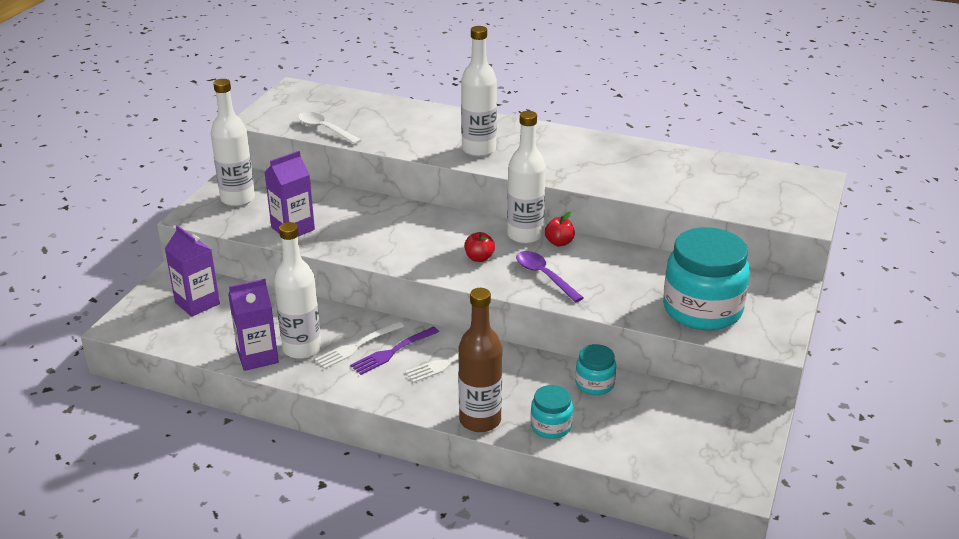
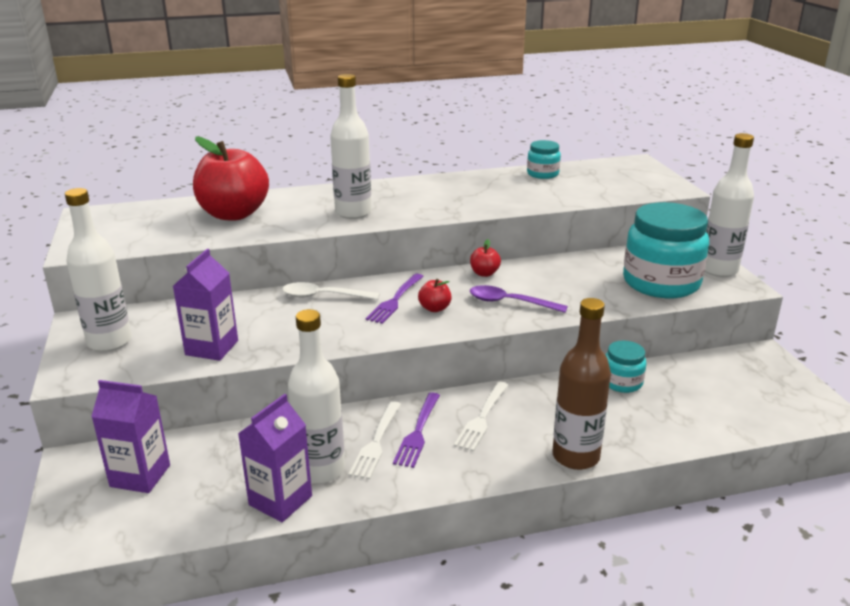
camera: 35 degrees left, 5 degrees down
(325, 129) = (173, 238): white spoon -> white spoon (324, 296)
(390, 121) = (234, 214): none -> red apple
(458, 239) = (395, 300): none -> purple fork
(525, 235) = (448, 277): white bottle -> white bottle (719, 270)
(551, 426) = (638, 433): turquoise jar -> turquoise jar (542, 174)

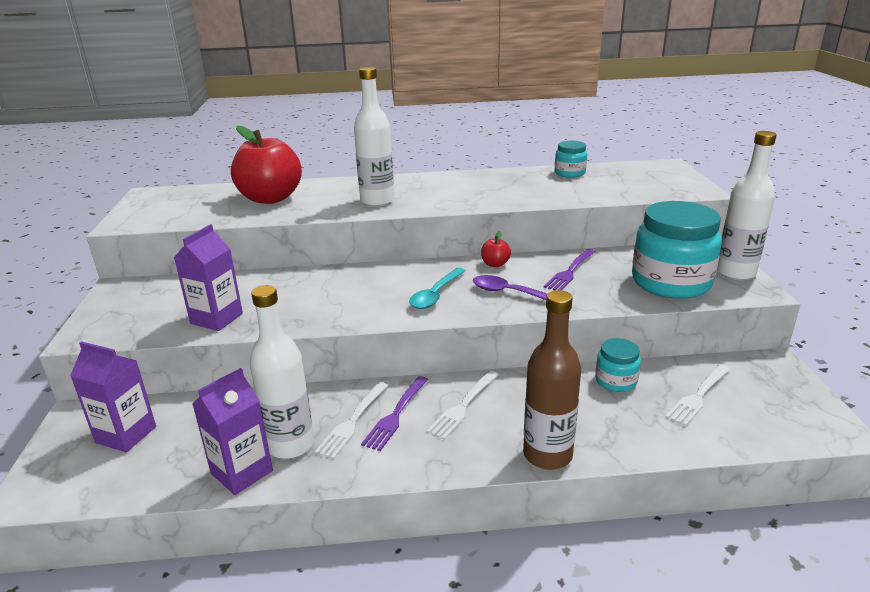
camera: 10 degrees right, 0 degrees up
(109, 342) = (131, 307): white bottle -> none
(324, 296) = (336, 277): white spoon -> none
(395, 300) = (401, 285): purple fork -> purple fork (570, 271)
(435, 308) = (436, 294): red apple -> turquoise spoon
(701, 391) = (698, 396): none -> white fork

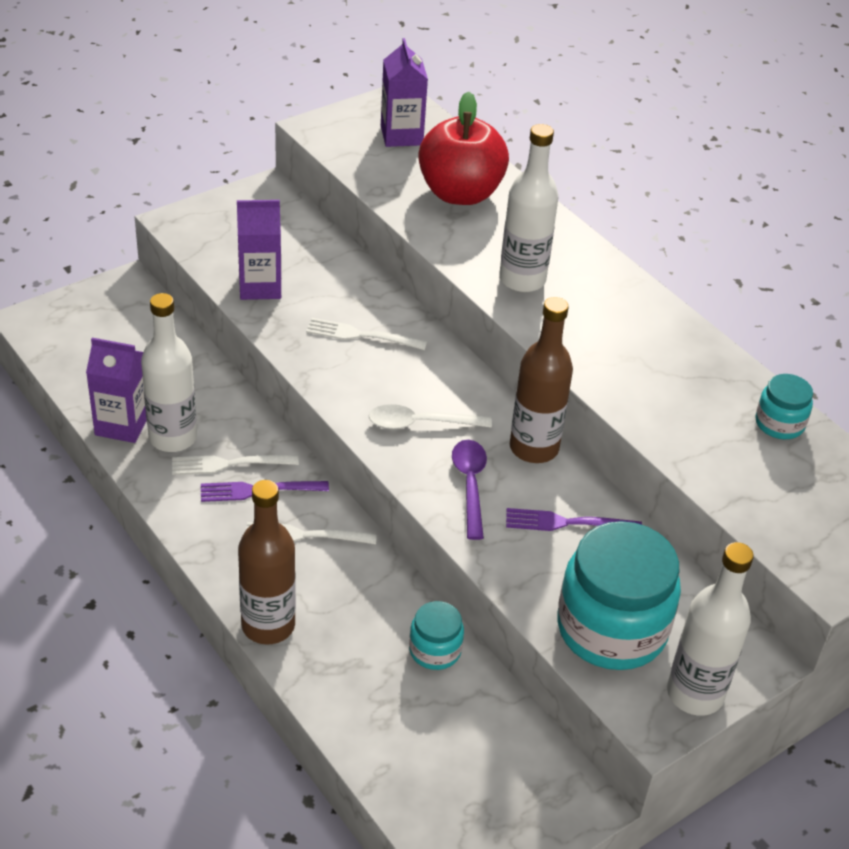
camera: 55 degrees right, 15 degrees up
(126, 434) = (123, 329): purple carton -> purple carton (401, 135)
(436, 294) = (421, 423): turquoise spoon -> white spoon
(495, 264) = (534, 448): red apple -> brown bottle
(698, 396) = (454, 733): white fork -> white fork (361, 335)

